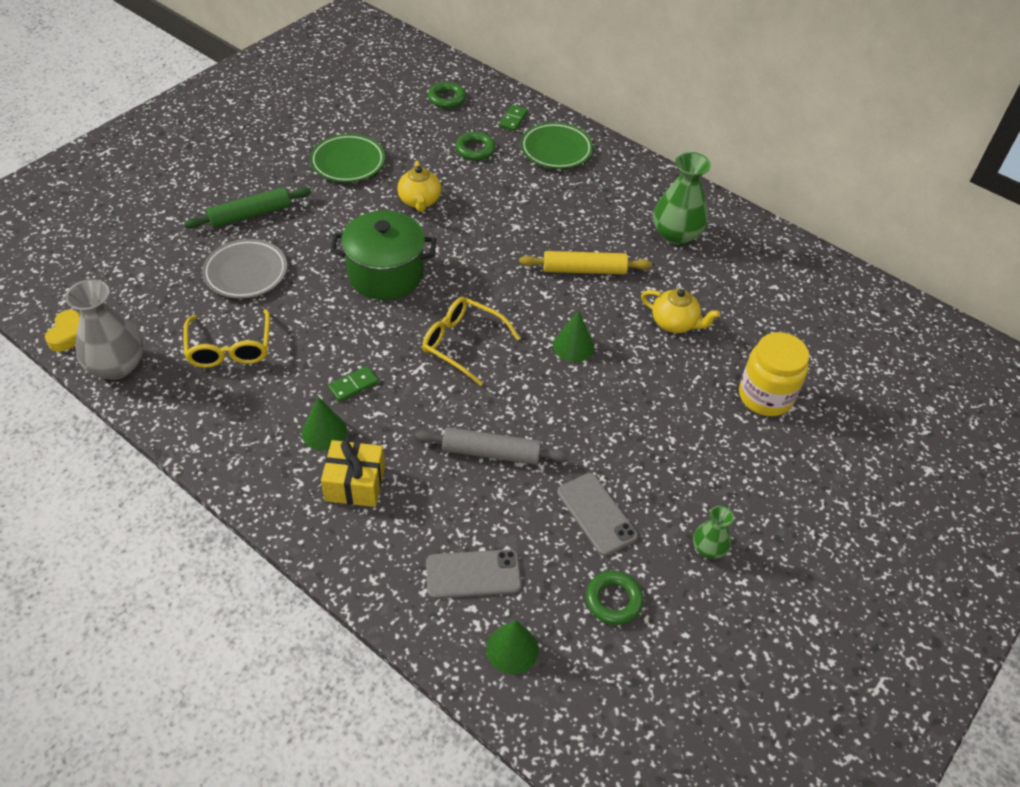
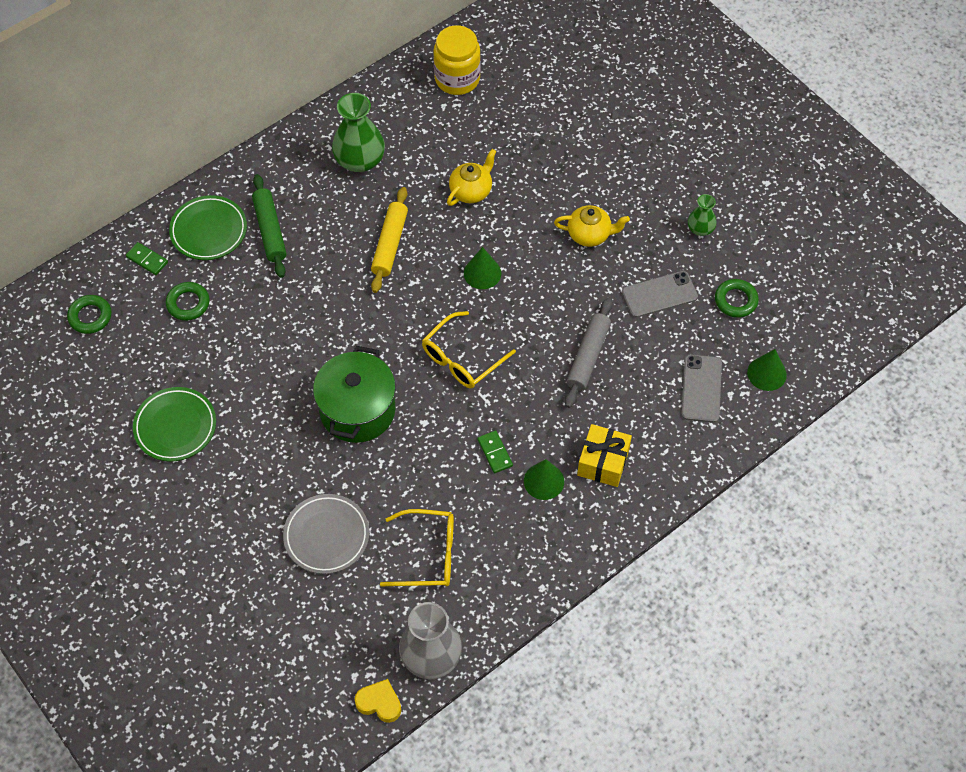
camera: 75 degrees left, 10 degrees up
(250, 215) = (238, 528): green rolling pin -> green rolling pin (270, 230)
(419, 201) = (257, 366): yellow teapot -> yellow teapot (590, 234)
(765, 396) = (564, 150): yellow jar -> yellow jar (457, 79)

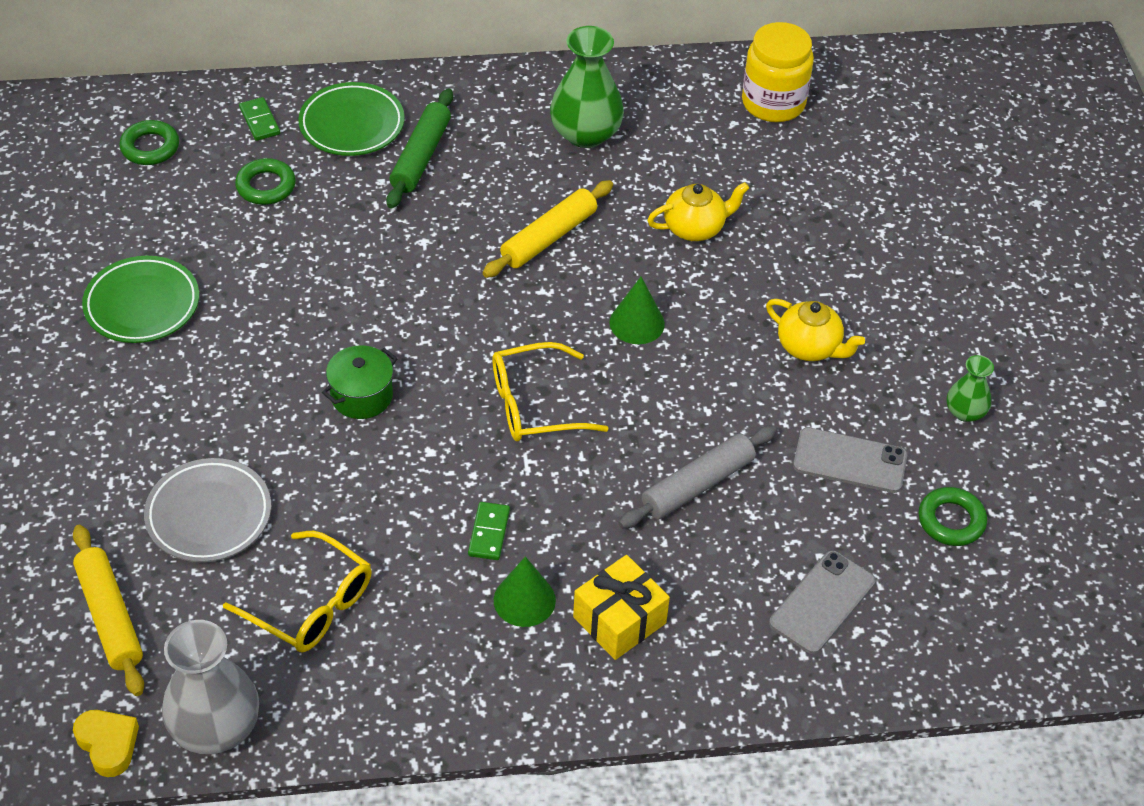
camera: 30 degrees right, 10 degrees down
(319, 630) = (110, 616): none -> yellow rolling pin
(357, 410) = (361, 396): green pot -> green pot, size x0.57
(766, 373) = (929, 632): green cone -> none

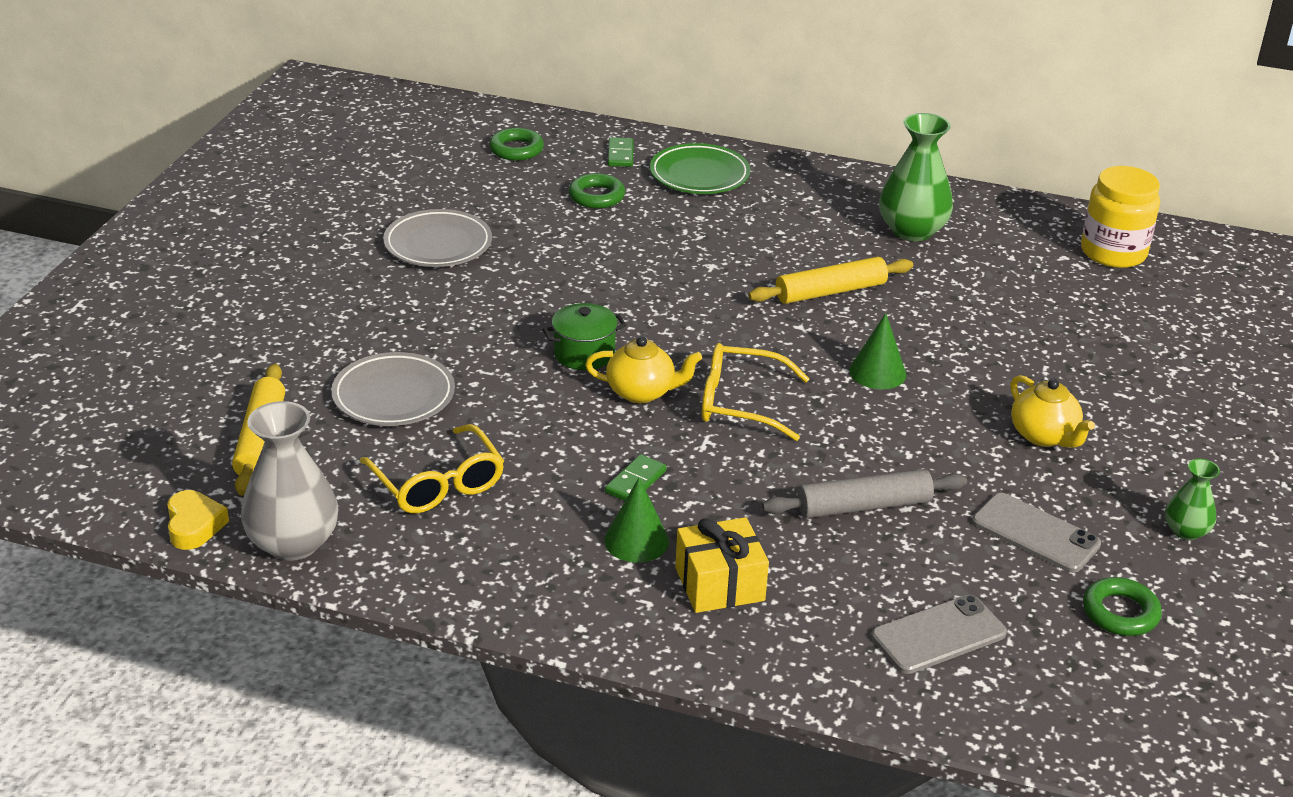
camera: 25 degrees right, 15 degrees down
(142, 304) = (438, 245): green plate -> grey plate
(421, 156) = (747, 210): green rolling pin -> none
(695, 228) = (978, 320): yellow teapot -> yellow teapot (642, 392)

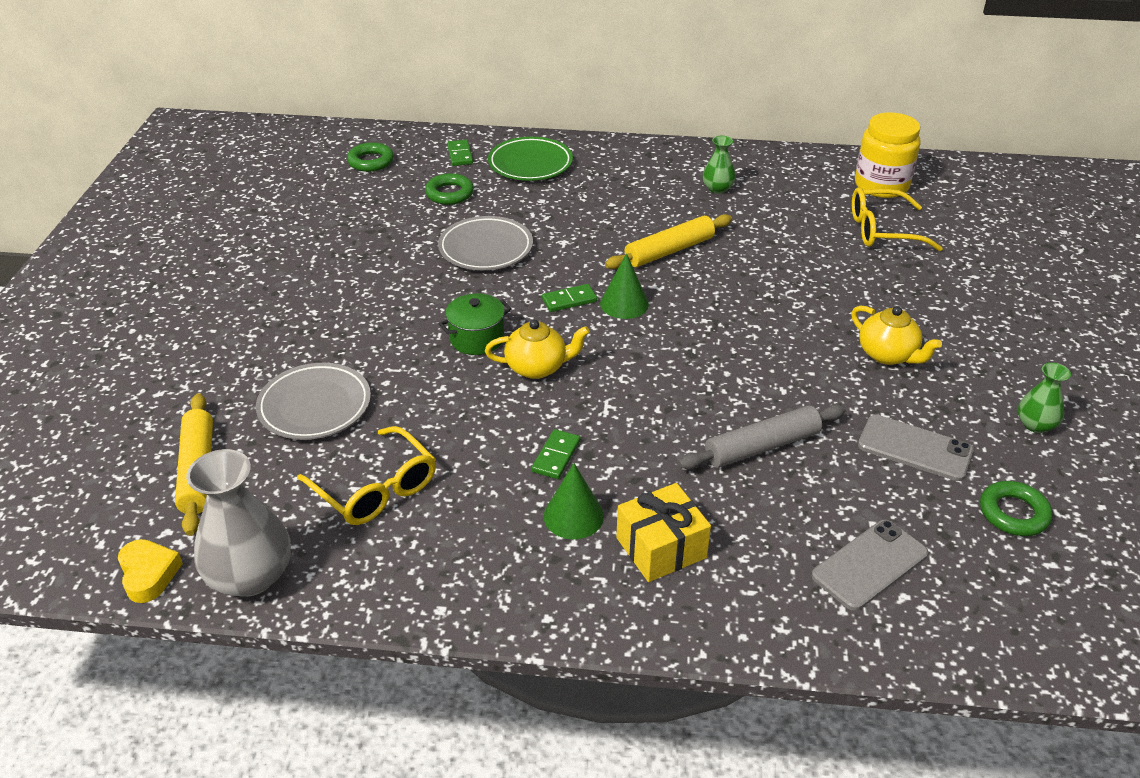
camera: 10 degrees left, 5 degrees up
(438, 245) = (323, 256): grey plate -> grey plate (486, 248)
(698, 328) = (569, 300): none -> green domino
(740, 403) = (625, 365): yellow glasses -> yellow glasses (882, 230)
(877, 372) = (732, 318): green cone -> green cone (624, 304)
(912, 230) = (717, 188): green vase -> green vase, size x0.54

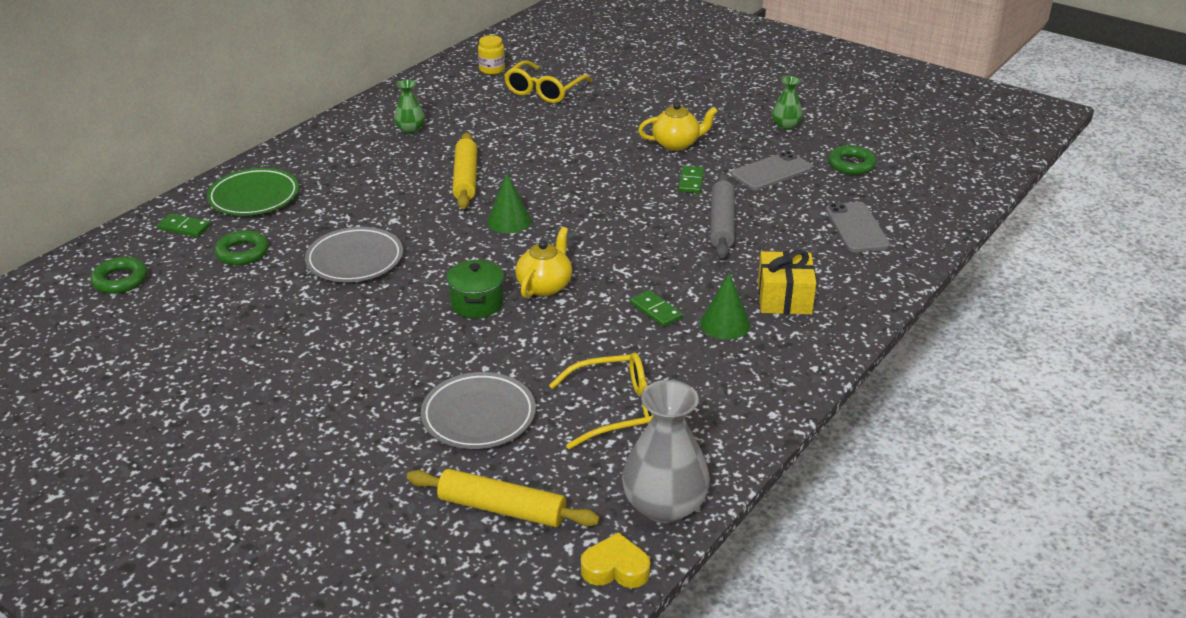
camera: 60 degrees left, 5 degrees down
(569, 300) = (476, 243): green domino -> green domino (691, 181)
(881, 185) = (492, 69): yellow jar -> yellow jar, size x0.55

